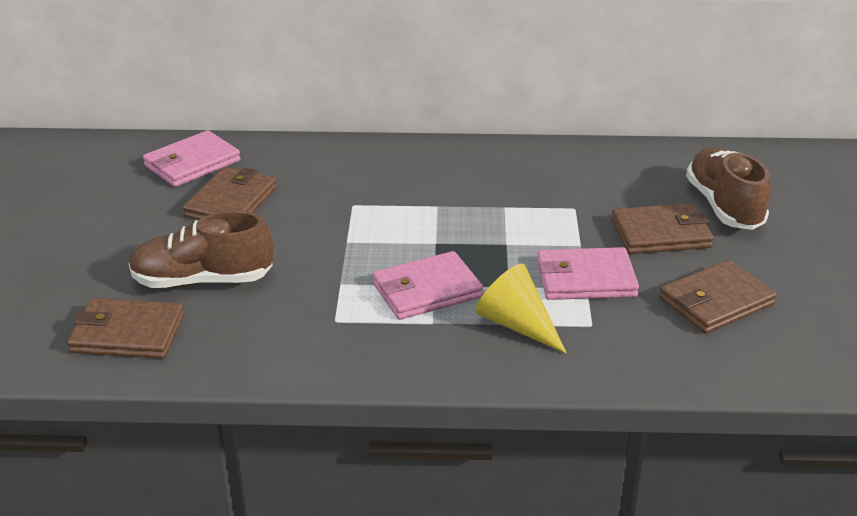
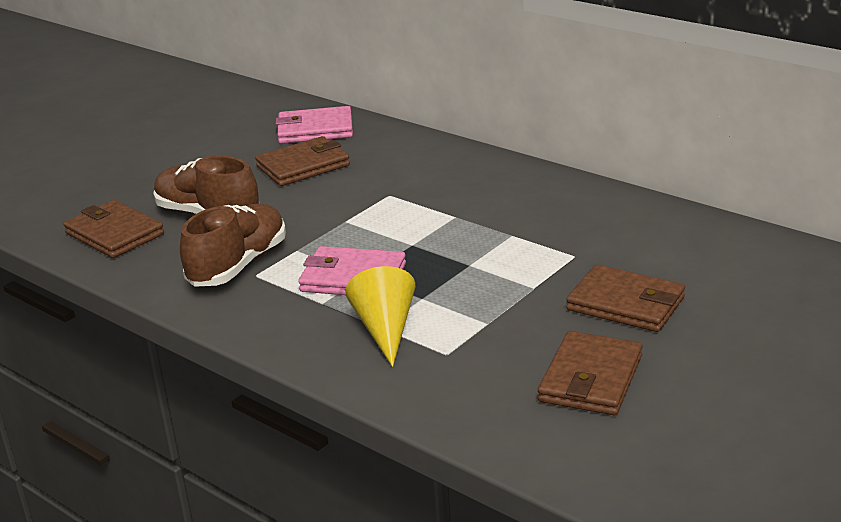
camera: 40 degrees right, 5 degrees down
(585, 279) = (497, 316): pink wallet -> none
(716, 302) = (591, 379): brown wallet -> brown wallet turned 75 degrees counterclockwise
(724, 206) = (731, 301): brown shoe -> brown shoe (238, 265)

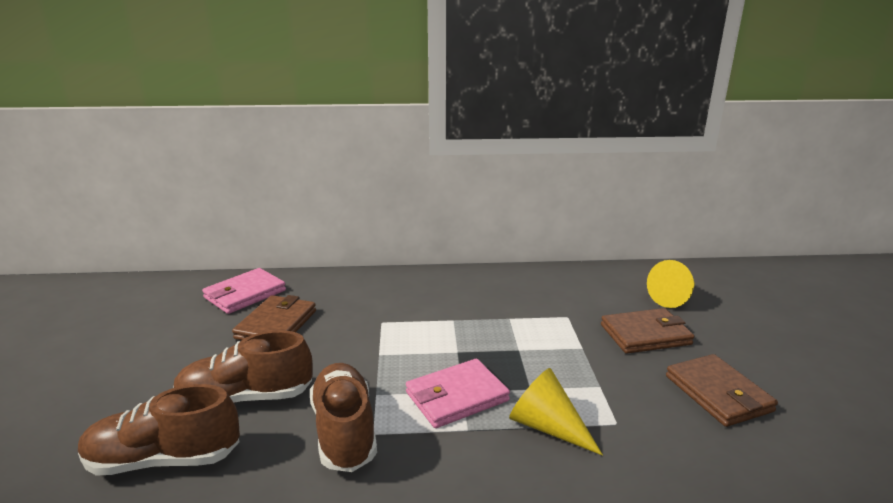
camera: 45 degrees left, 5 degrees down
(114, 234) = (164, 460): brown wallet -> brown shoe
(744, 284) = (674, 297): none -> yellow cone

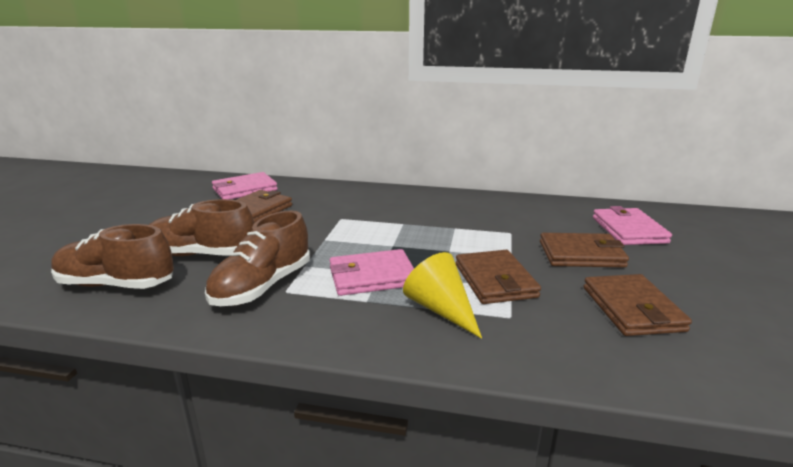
camera: 15 degrees right, 0 degrees up
(344, 431) = (262, 286): brown shoe -> brown shoe turned 150 degrees counterclockwise
(581, 381) = (495, 280): none -> brown wallet
(674, 297) = (628, 230): yellow cone -> pink wallet

